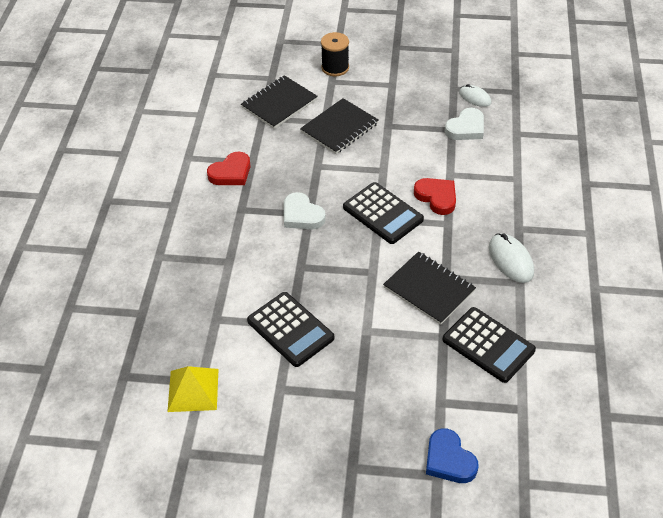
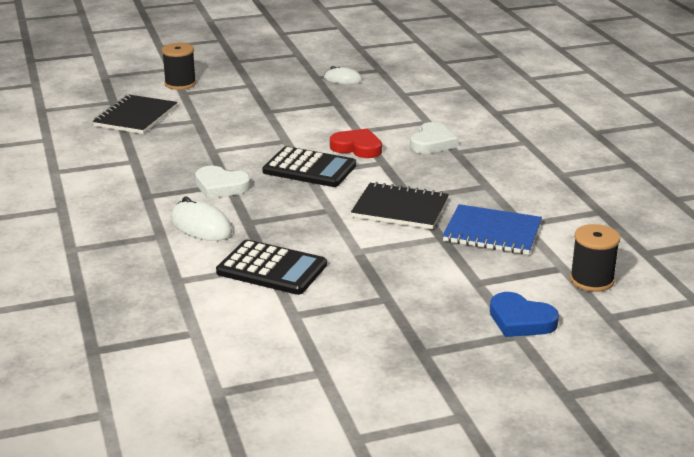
camera: 25 degrees left, 20 degrees down
(193, 390) = (190, 340): yellow pyramid -> none
(231, 173) = (115, 172): red heart -> none
(339, 128) = (216, 121): black notebook -> none
(466, 128) = (350, 99): white heart -> white heart (432, 143)
(488, 345) = (492, 232): black calculator -> blue notebook
(510, 260) = (466, 173): white mouse -> white mouse (201, 226)
(537, 433) = (591, 280): none -> black spool

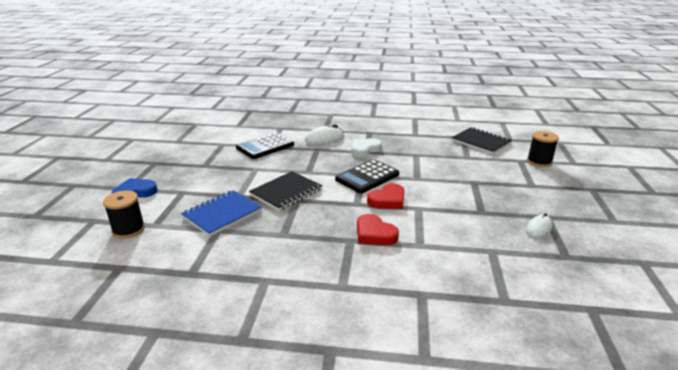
camera: 115 degrees right, 0 degrees up
(432, 143) = (374, 234): white heart -> red heart

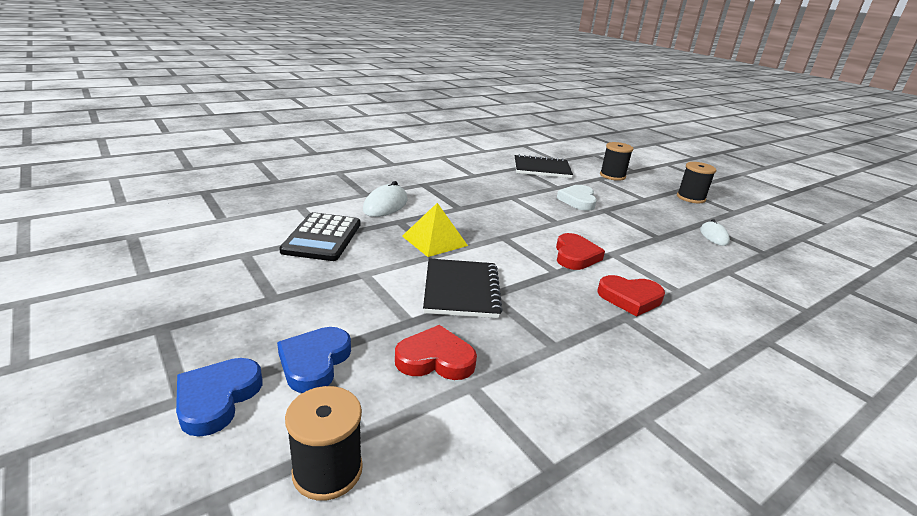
camera: 45 degrees left, 0 degrees up
(179, 195) = (314, 362): none -> blue heart
(222, 214) = (435, 359): blue notebook -> red heart
(317, 165) = (434, 240): none -> yellow pyramid
(364, 149) = (453, 205): white heart -> white heart (578, 200)
(367, 177) = (512, 237): black calculator -> none
(587, 197) = (690, 198): none -> black spool

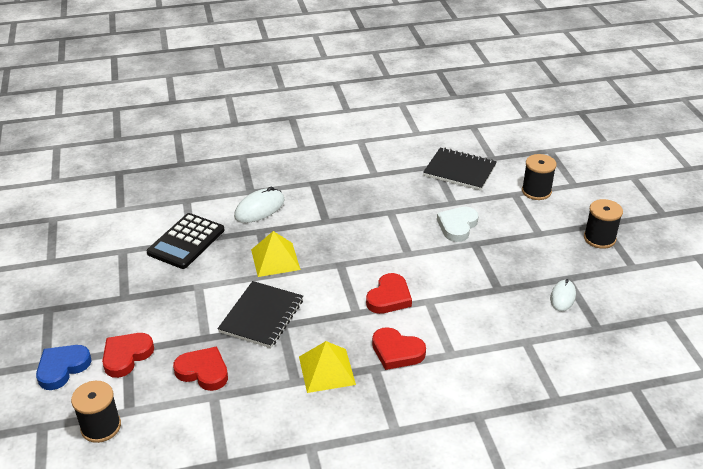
camera: 25 degrees right, 10 degrees up
(314, 362) = (126, 356): blue heart -> red heart
(579, 328) = (327, 370): none -> yellow pyramid

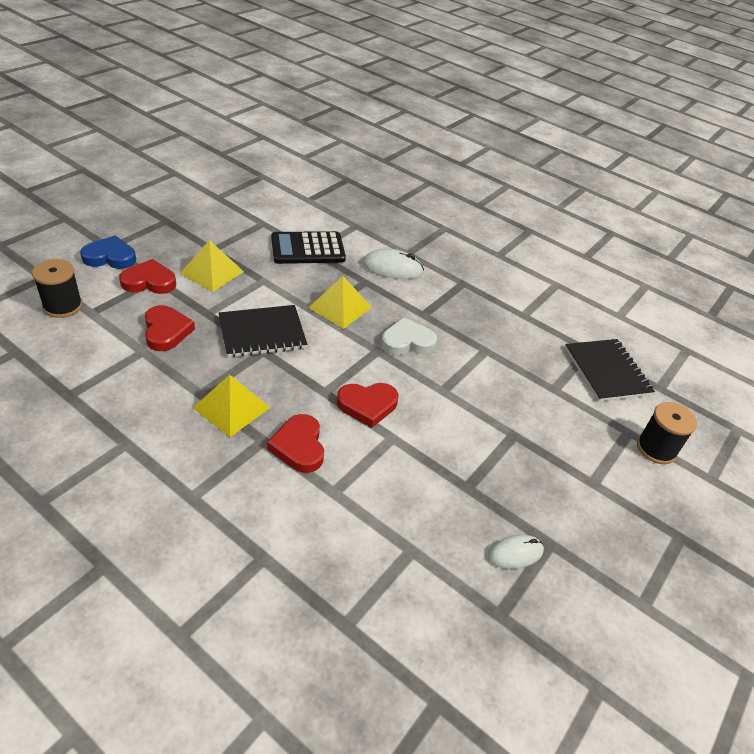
camera: 45 degrees right, 5 degrees up
(155, 311) = (212, 272): none -> yellow pyramid
(457, 226) = (523, 408): white heart -> white heart (407, 341)
(599, 238) = (652, 545): black spool -> none

